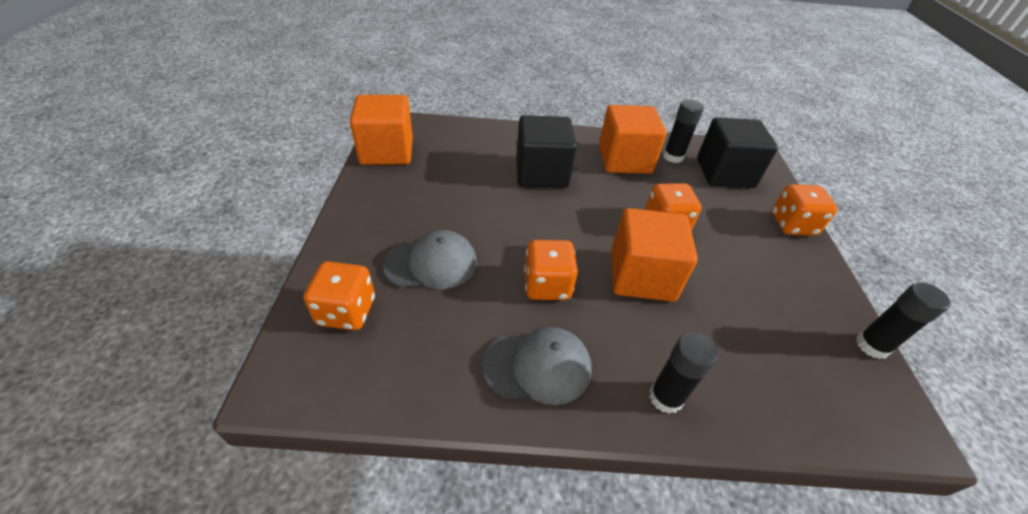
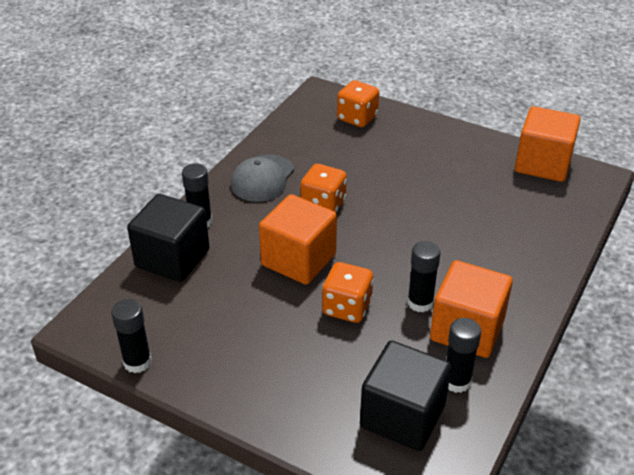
camera: 120 degrees right, 5 degrees down
(431, 263) = (379, 158): grey cap -> none
(541, 173) = (468, 252): black cube -> black cube (172, 258)
(620, 186) = (420, 303): none -> black glue stick
(792, 225) = (286, 418): orange dice -> none

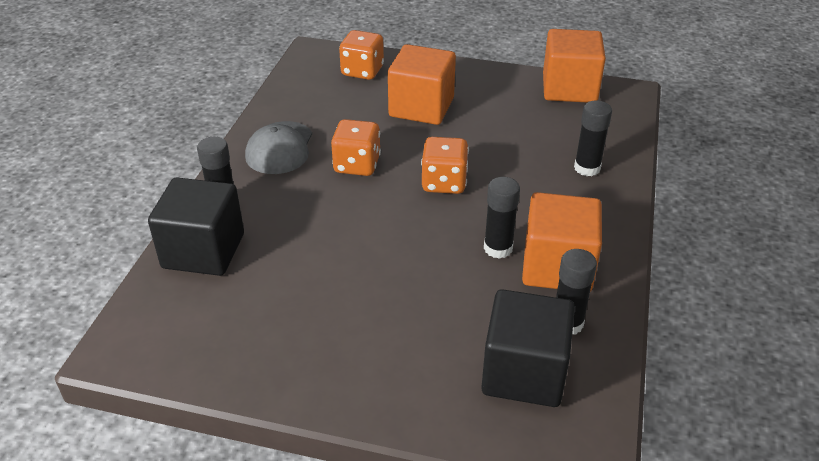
camera: 15 degrees left, 0 degrees up
(137, 362) = (198, 376): black glue stick -> black glue stick (587, 168)
(298, 260) = (350, 227): orange cube -> orange cube (421, 107)
(347, 307) = (421, 268): orange dice -> orange dice (444, 183)

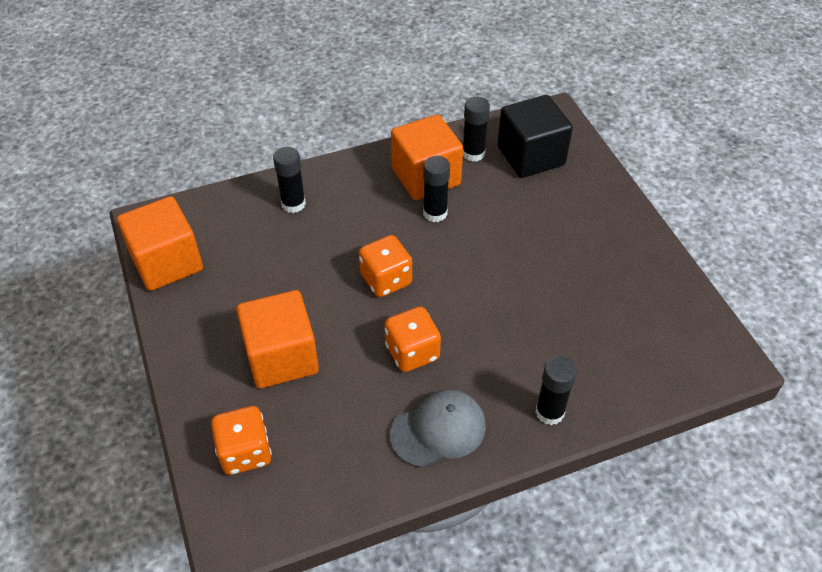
camera: 125 degrees left, 10 degrees up
(203, 251) = (606, 384): black cube -> none

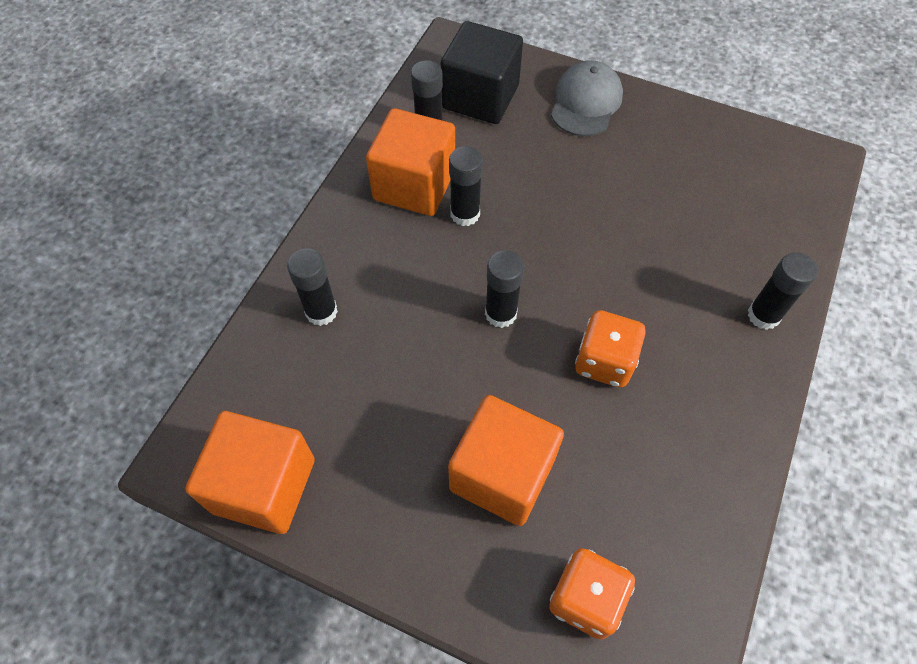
camera: 45 degrees left, 10 degrees up
(386, 280) = (500, 313): orange dice -> black glue stick
(438, 430) = (708, 411): grey cap -> grey cap (586, 102)

